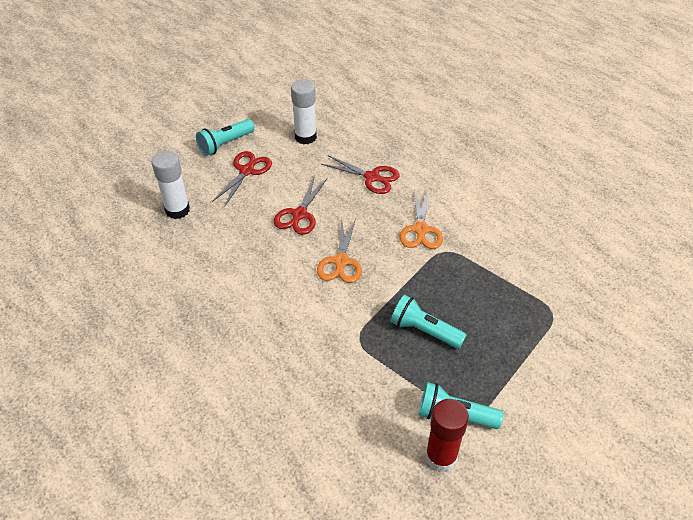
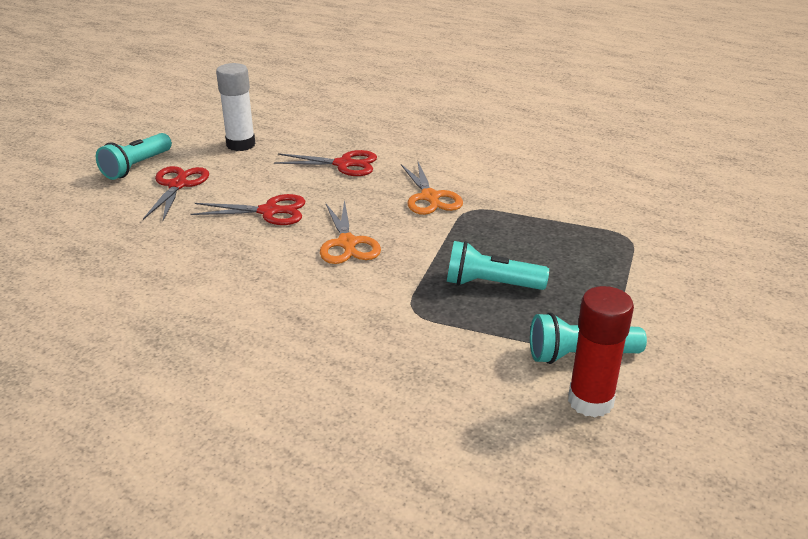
camera: 20 degrees left, 15 degrees down
(177, 210) = (95, 237): white glue stick -> none
(299, 214) = (269, 211): red scissors -> red scissors turned 90 degrees counterclockwise

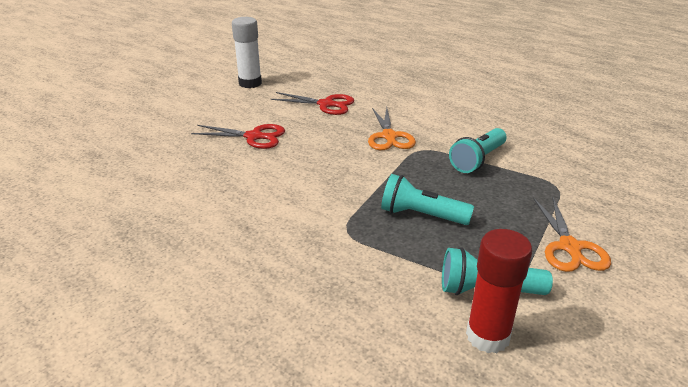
camera: 10 degrees right, 0 degrees up
(136, 167) = (165, 94): turquoise flashlight -> turquoise flashlight (477, 160)
(177, 185) = (190, 110): red scissors -> none
(347, 243) = (308, 168): orange scissors -> orange scissors (569, 247)

